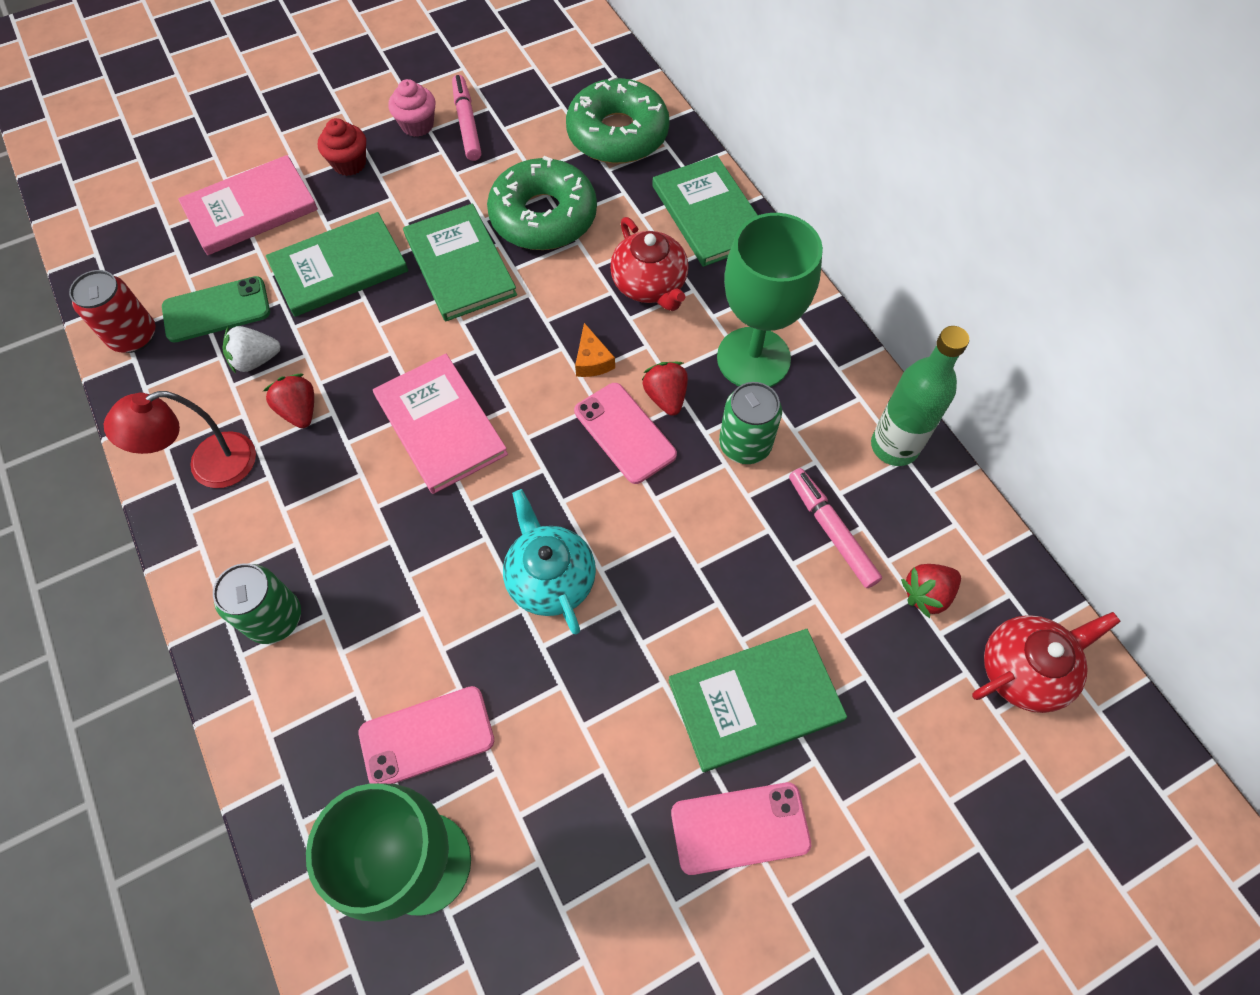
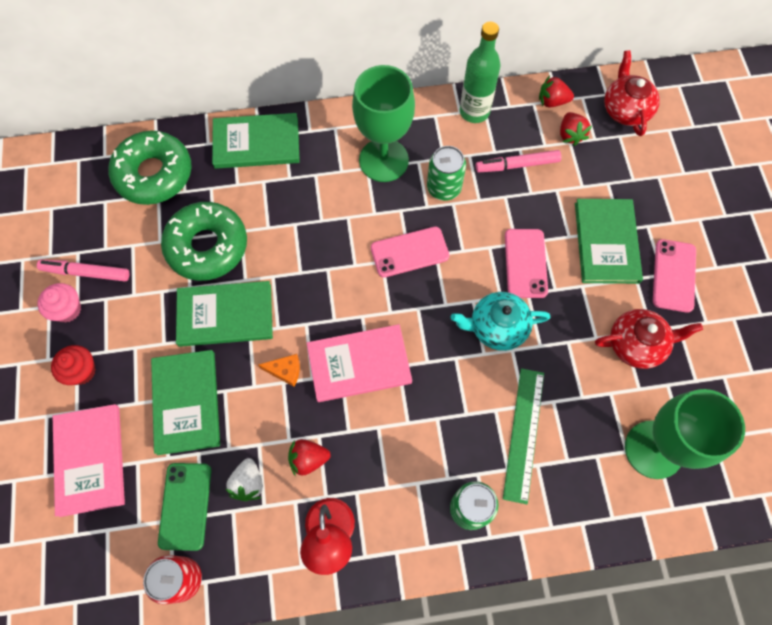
camera: 70 degrees left, 5 degrees up
(398, 659) = (523, 434): none -> green ruler
(427, 736) = (578, 428): pink phone -> pink phone (525, 263)
(592, 360) = (346, 253): orange cheese -> orange cheese (285, 371)
(650, 285) = (299, 199): red teapot -> red teapot (637, 344)
(665, 397) = (392, 219): red strawberry -> red strawberry (552, 101)

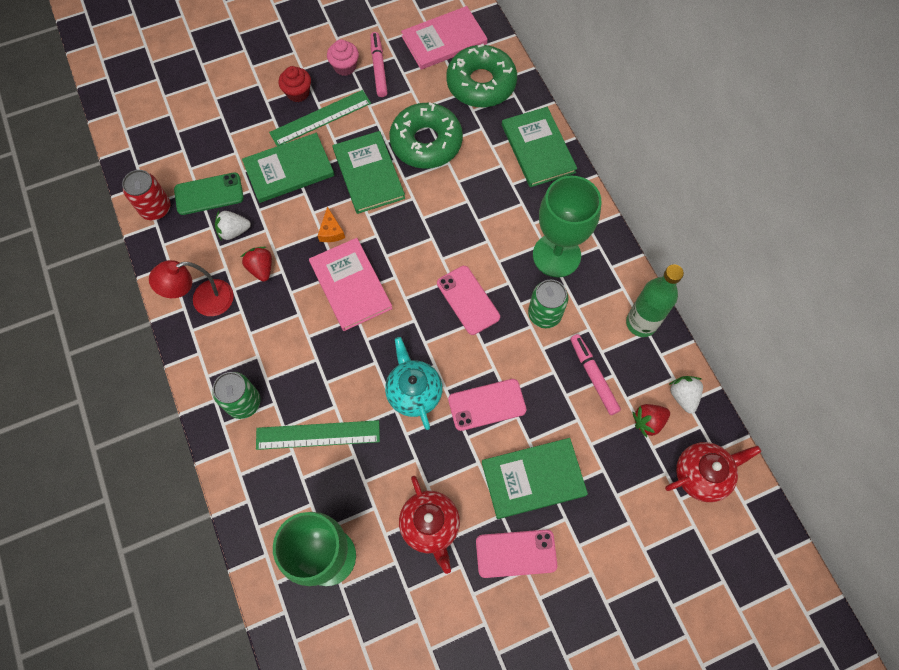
camera: 75 degrees right, 0 degrees up
(90, 460) = (231, 122): pink book -> pink book (444, 40)
(128, 352) = (320, 118): none -> green ruler
(552, 101) = (683, 396): red strawberry -> white strawberry

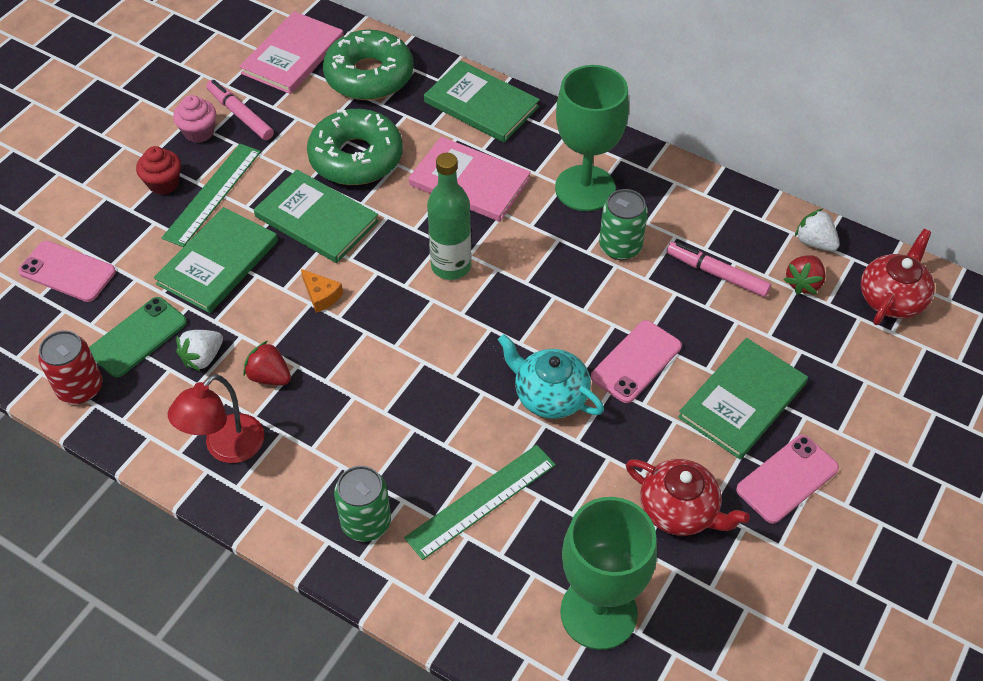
camera: 35 degrees left, 15 degrees down
(350, 285) = (390, 335): pink book -> pink book (469, 182)
(468, 300) = (531, 278): pink phone -> pink phone (67, 272)
(641, 323) = (720, 202): green bottle -> green bottle (451, 266)

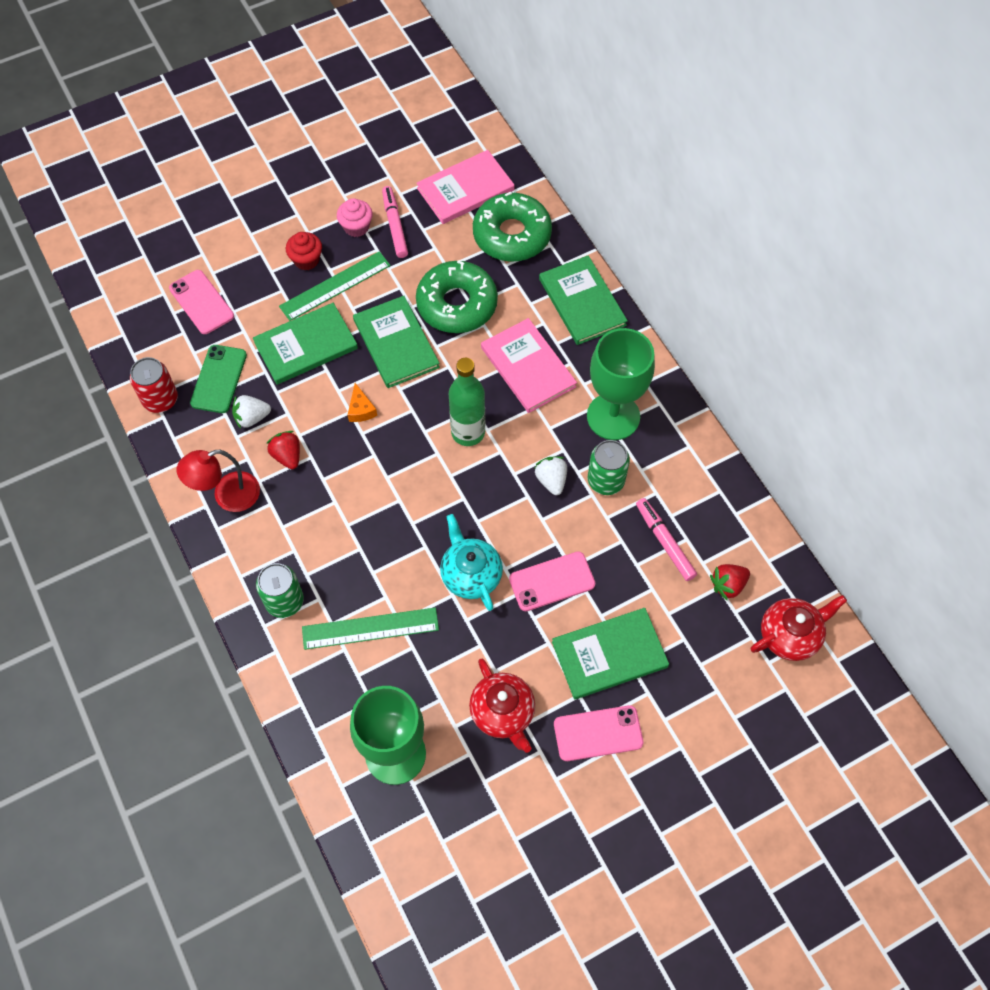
camera: 30 degrees right, 10 degrees up
(138, 337) = (219, 379): green phone -> green phone turned 60 degrees counterclockwise
(814, 242) = (763, 555): white strawberry -> white strawberry (551, 480)

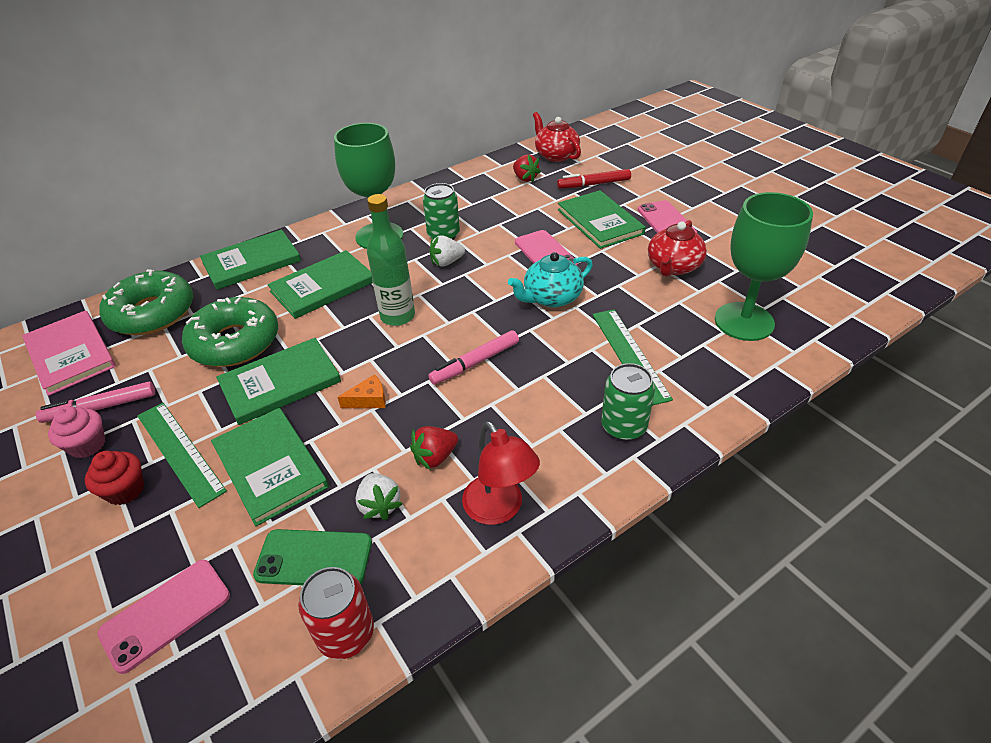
camera: 95 degrees left, 20 degrees down
(503, 712) = (673, 267): red teapot -> red teapot turned 150 degrees clockwise
(528, 367) = (323, 286): pink book -> green book
(665, 542) = (495, 205): pink marker -> pink marker (475, 363)
(702, 668) = (594, 184): none -> red marker

